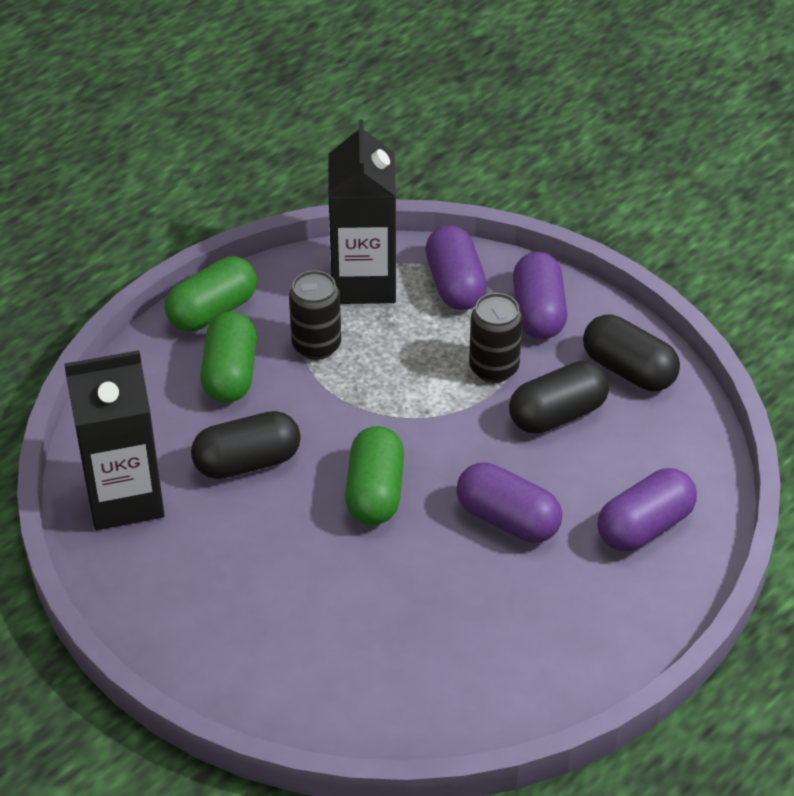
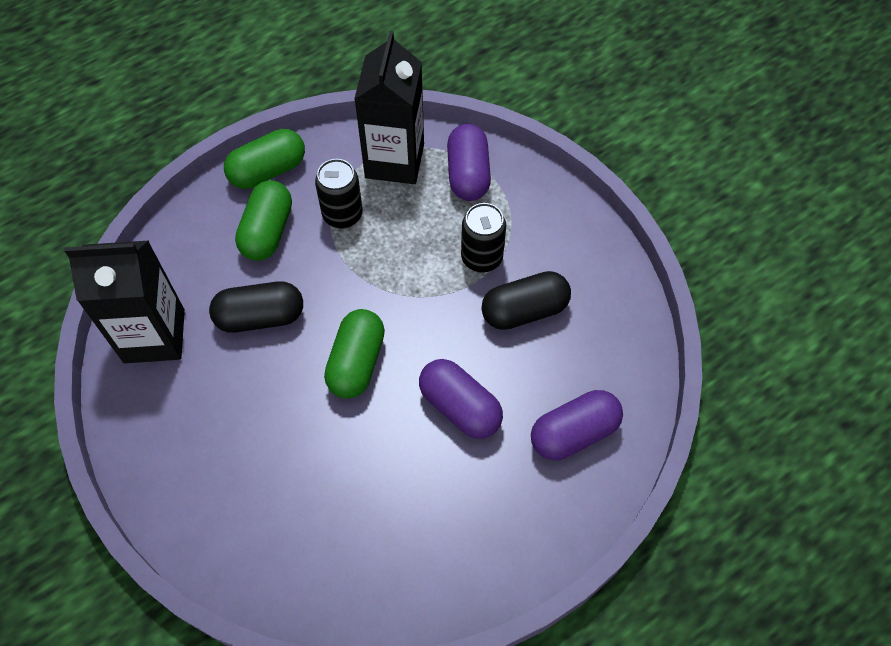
camera: 10 degrees right, 15 degrees up
(538, 312) = (530, 210): purple capsule -> none
(628, 370) = (593, 277): black capsule -> none

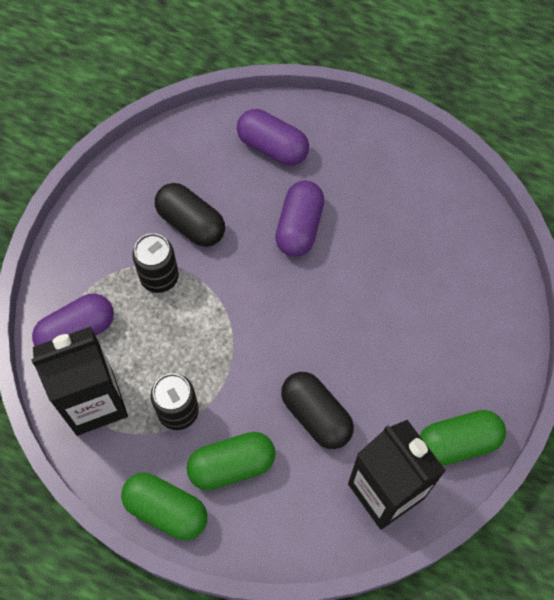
camera: 120 degrees left, 5 degrees up
(356, 363) = (309, 317): green capsule -> green capsule (458, 443)

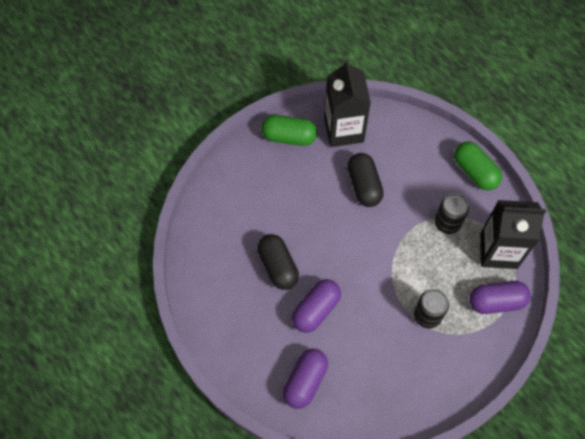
camera: 155 degrees left, 0 degrees up
(191, 223) = (390, 346): black capsule -> black capsule (278, 266)
(232, 465) = (427, 179): green capsule -> none
(272, 147) = (305, 381): purple capsule -> purple capsule turned 60 degrees clockwise

